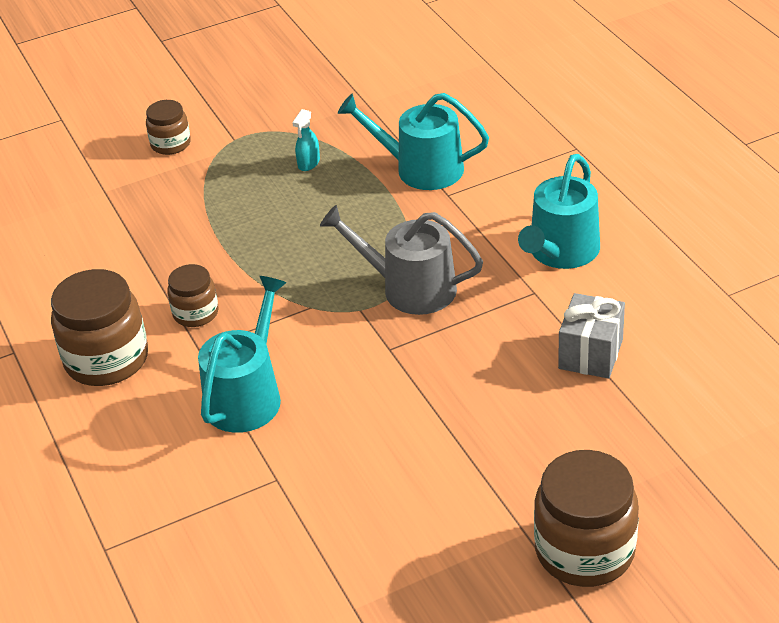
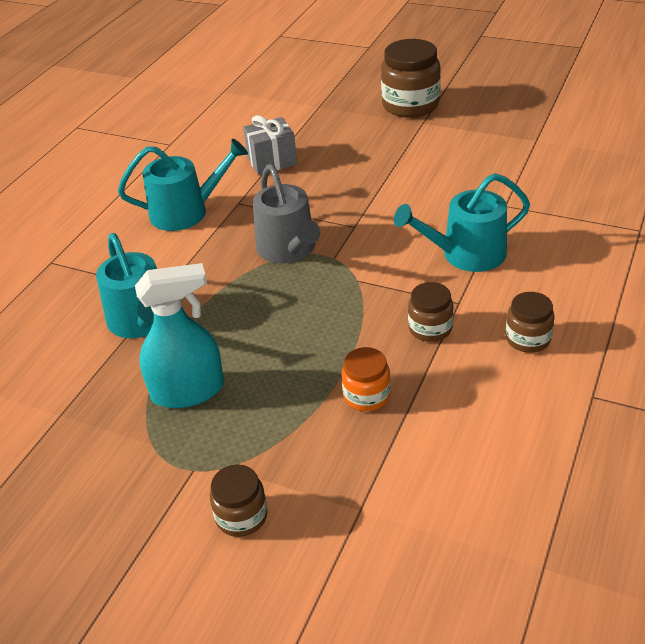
camera: 130 degrees left, 0 degrees up
(107, 359) = (528, 339): brown jar -> brown jar, size x0.56
(182, 241) = (366, 396): none -> orange jar
(308, 163) = (188, 391): turquoise spray bottle -> turquoise spray bottle, size x2.21

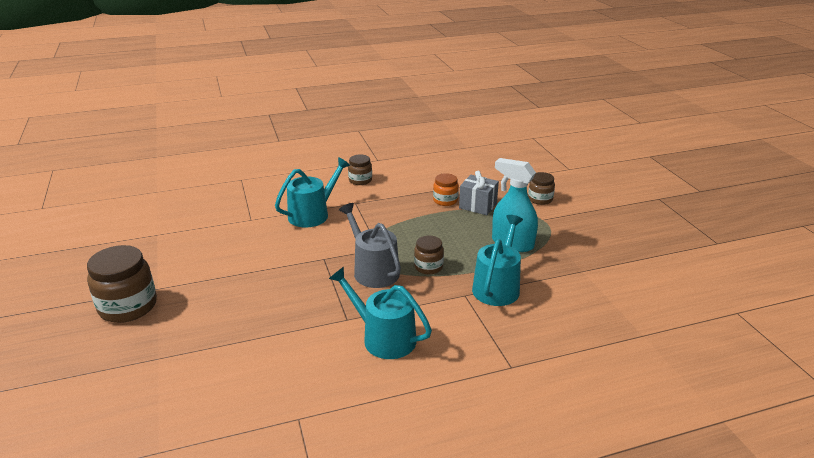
camera: 135 degrees left, 10 degrees down
(272, 161) = (275, 334): grey gift -> grey gift (478, 206)
(288, 249) = (373, 270): grey watering can -> grey watering can turned 60 degrees counterclockwise
(430, 328) = (383, 203): brown jar -> brown jar (428, 267)
(466, 254) = (312, 214): turquoise watering can -> turquoise watering can turned 75 degrees counterclockwise

